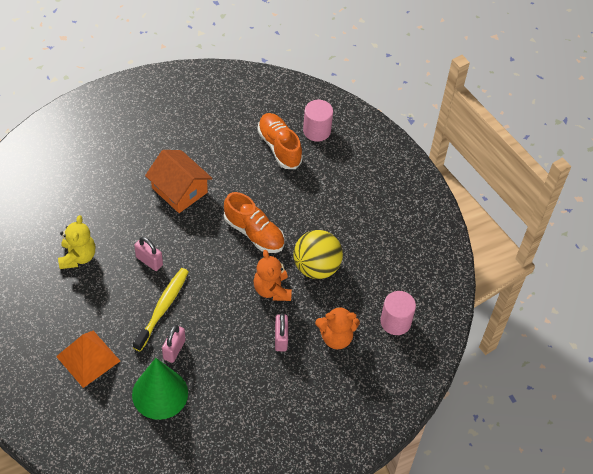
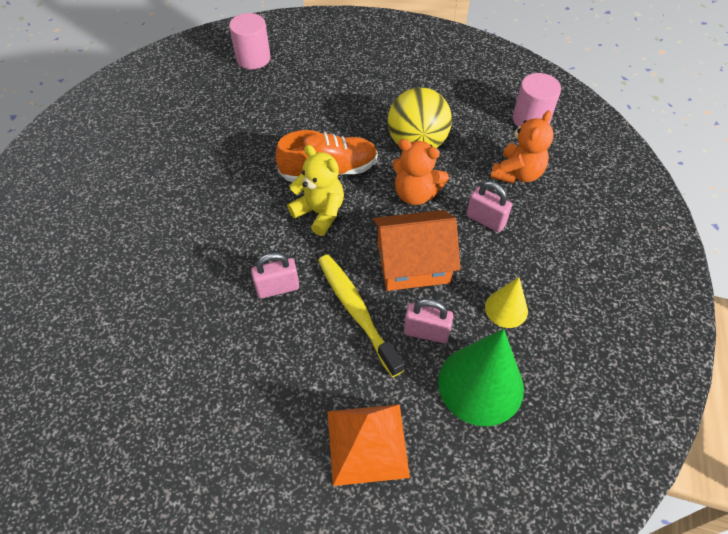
camera: 50 degrees left, 0 degrees up
(78, 257) = (199, 365): yellow teddy bear -> yellow teddy bear (320, 212)
(174, 350) = (426, 332): pink padlock -> pink padlock turned 45 degrees counterclockwise
(179, 190) = (208, 204): orange house -> orange house (413, 263)
(220, 382) = (506, 309): none -> yellow cone
(279, 147) = (242, 94): orange shoe -> none

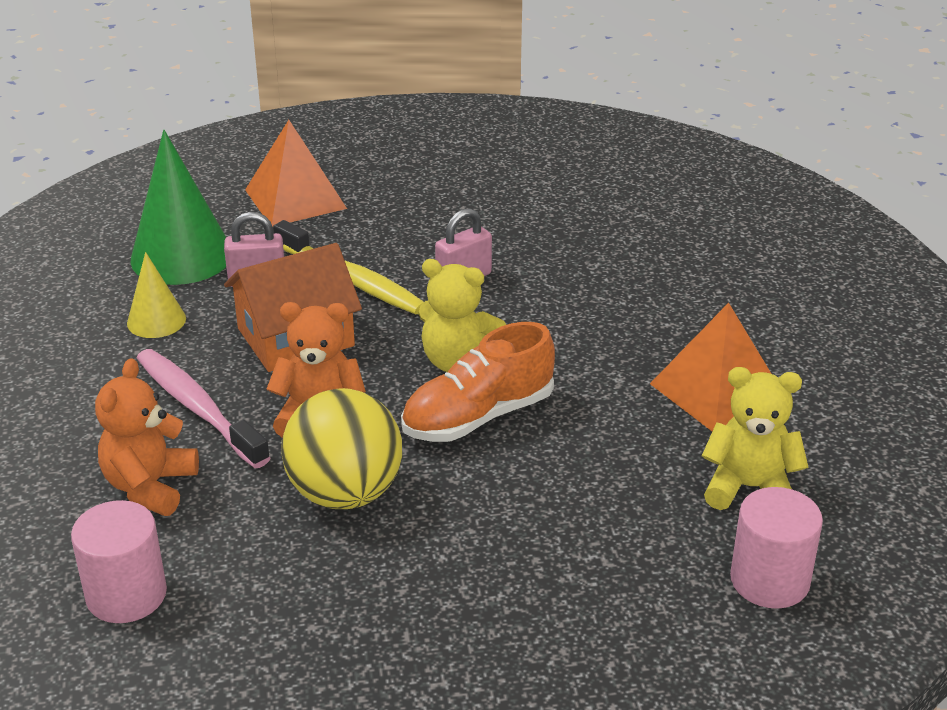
camera: 160 degrees right, 20 degrees down
(192, 152) = (717, 390): none -> orange pyramid
(225, 97) = (749, 488): none -> yellow teddy bear
(485, 220) = (198, 408): pink padlock -> pink toothbrush

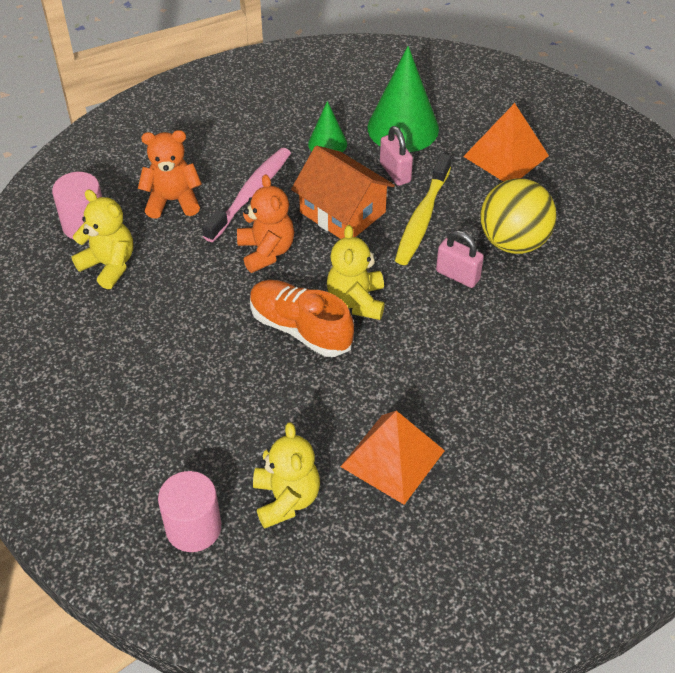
camera: 70 degrees right, 15 degrees up
(156, 321) = (327, 143): yellow cone -> green cone
(237, 581) = (109, 265): none -> yellow teddy bear
(345, 493) = (199, 286): yellow ball -> yellow ball (513, 242)

